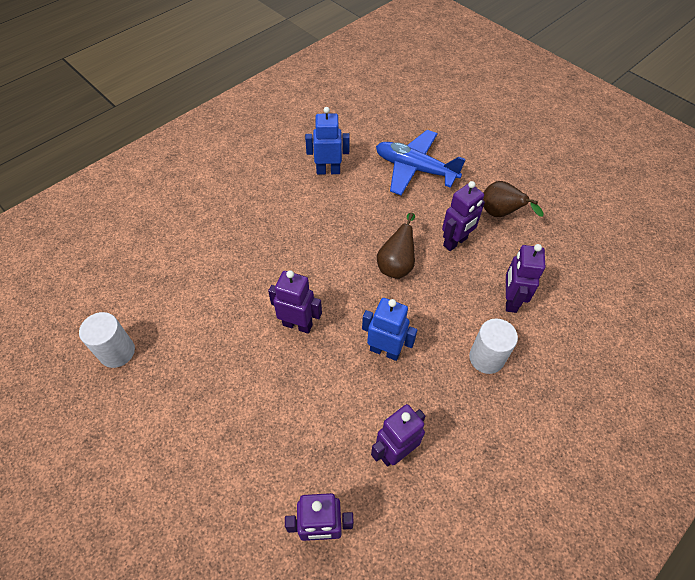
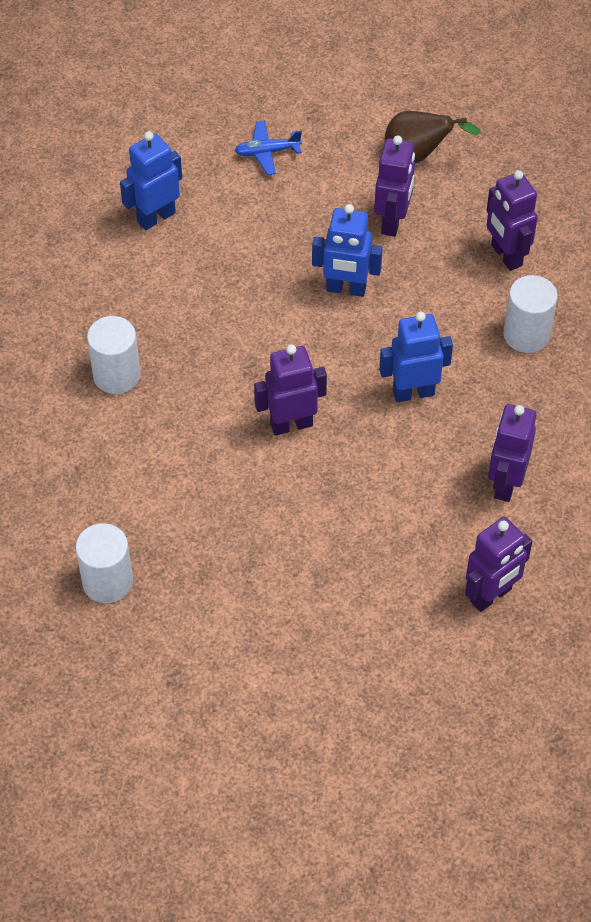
camera: 35 degrees left, 0 degrees up
(233, 239) = (116, 375): none -> white cylinder
(396, 265) = (346, 289): brown pear -> blue robot
(415, 169) = (267, 152): blue plane -> blue plane, size x0.48

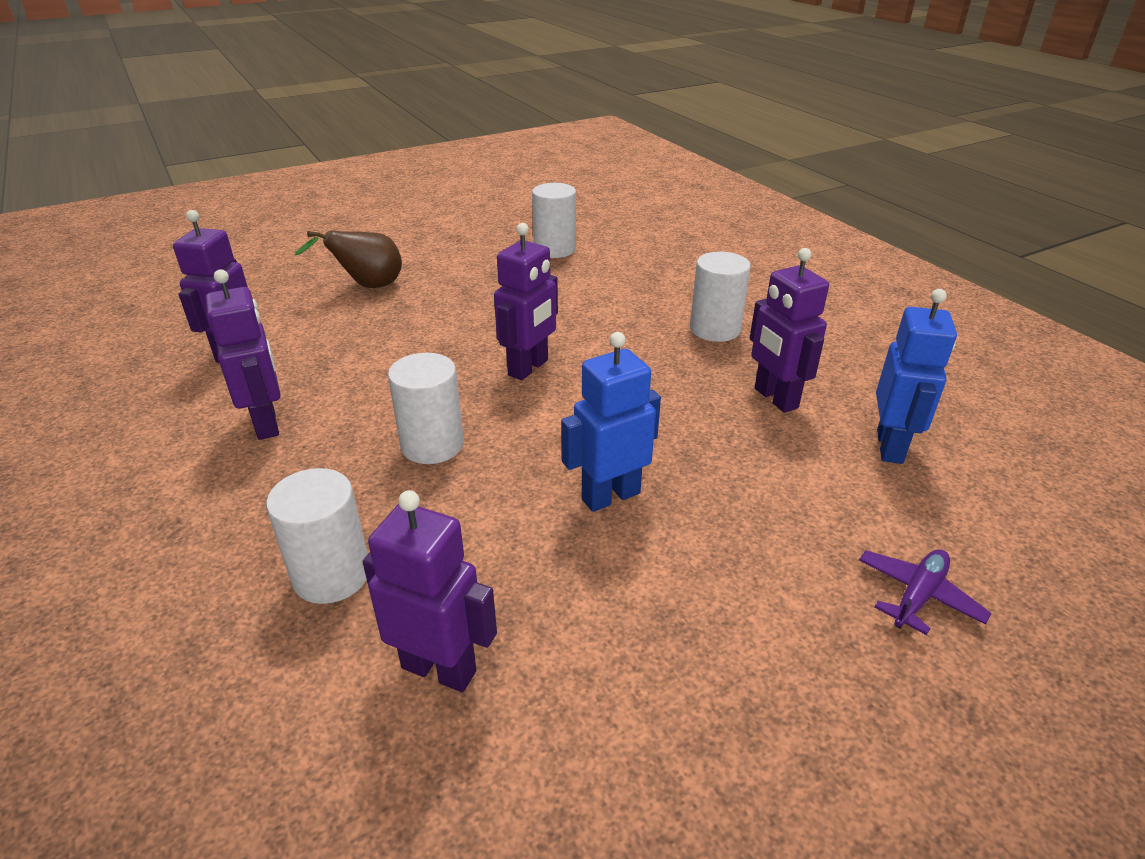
camera: 140 degrees right, 20 degrees down
(267, 152) = (918, 596): blue plane -> purple plane
(393, 221) = (648, 611): purple robot -> purple robot (775, 398)
(413, 392) = (432, 445): blue robot -> white cylinder
(418, 155) = (735, 755): brown pear -> brown pear (368, 286)

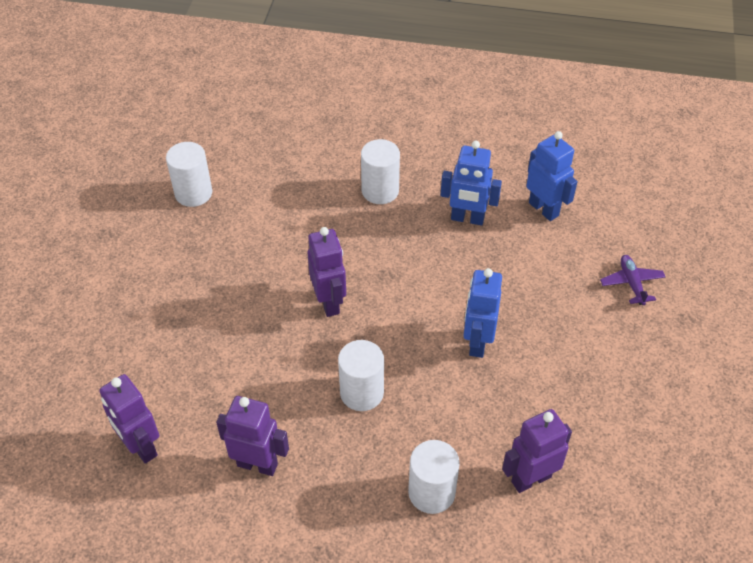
camera: 50 degrees left, 15 degrees up
(368, 286) = (126, 326): brown pear -> none
(775, 398) = (467, 219): purple robot -> blue robot

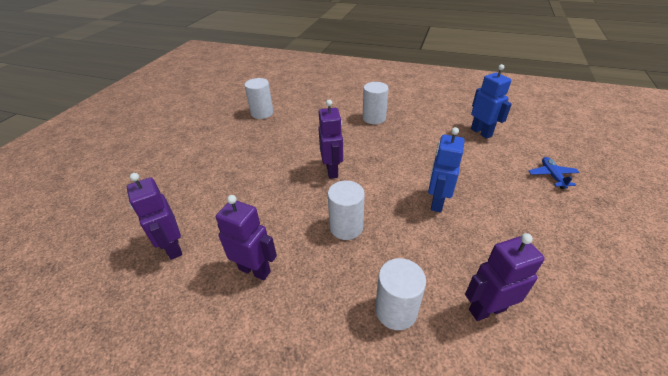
camera: 10 degrees right, 10 degrees down
(467, 219) = (429, 134): blue robot -> none
(631, 283) = (552, 176): purple plane -> blue plane

